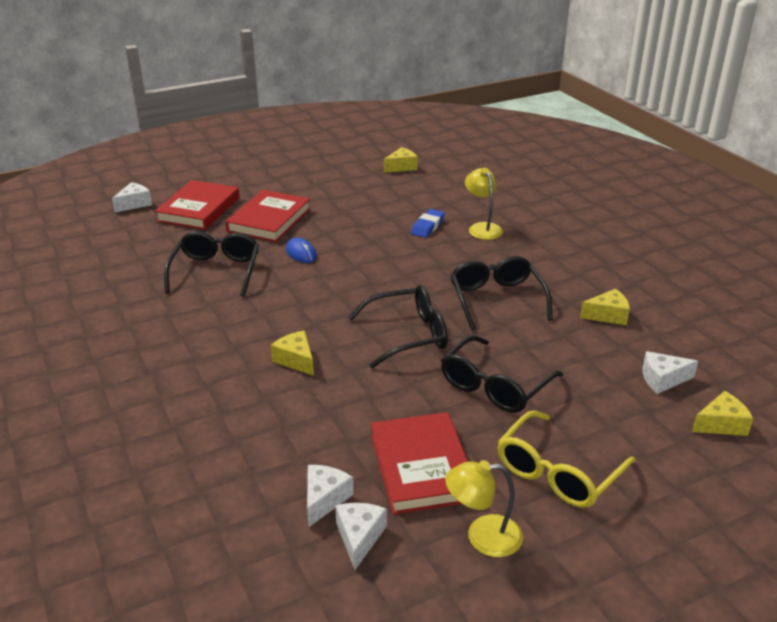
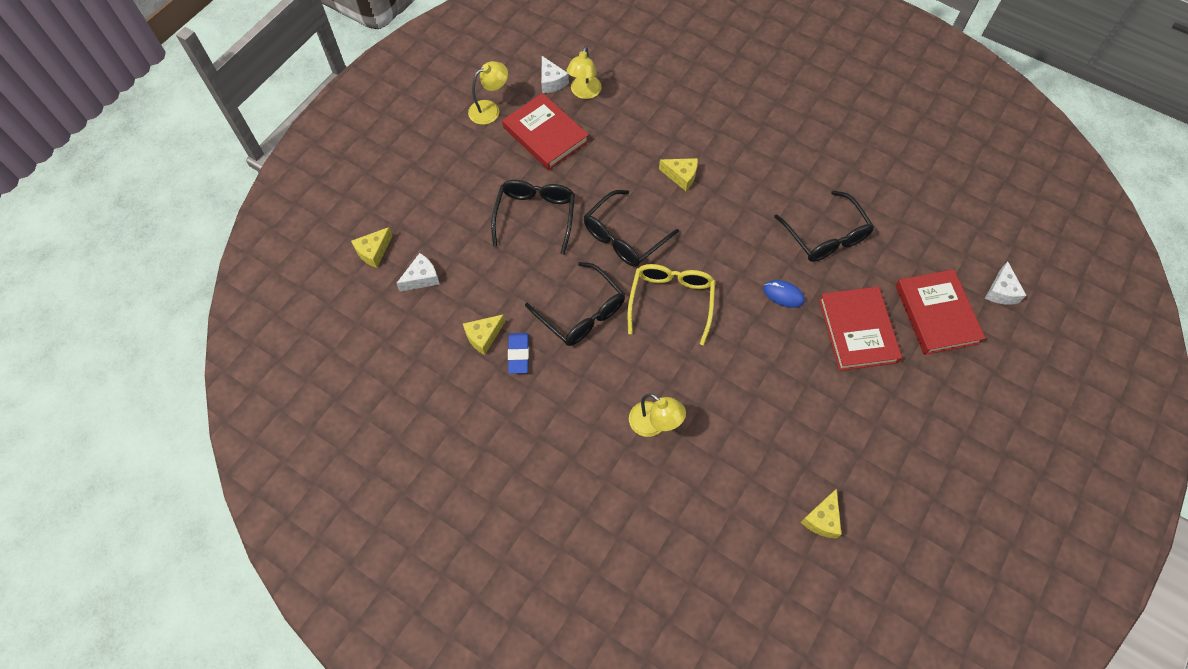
camera: 150 degrees right, 30 degrees up
(324, 499) = (584, 92): white cheese -> yellow lamp
(427, 226) = (707, 398): blue eraser -> blue eraser (518, 354)
(557, 472) = (466, 166): yellow glasses -> yellow glasses (671, 301)

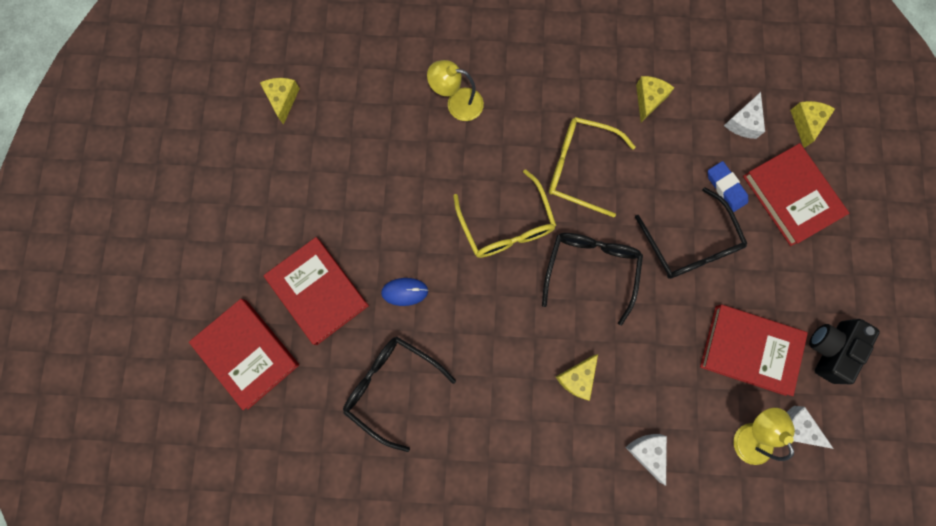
camera: 150 degrees right, 15 degrees up
(432, 209) = (791, 196): none -> red book
(490, 109) = (830, 349): yellow lamp -> black camera
(518, 354) = (608, 100): blue eraser -> blue eraser (725, 188)
(582, 313) = (579, 168): black glasses -> yellow glasses
(681, 176) = (577, 378): yellow cheese -> yellow cheese turned 45 degrees counterclockwise
(1001, 291) = (189, 419): white cheese -> white cheese (647, 452)

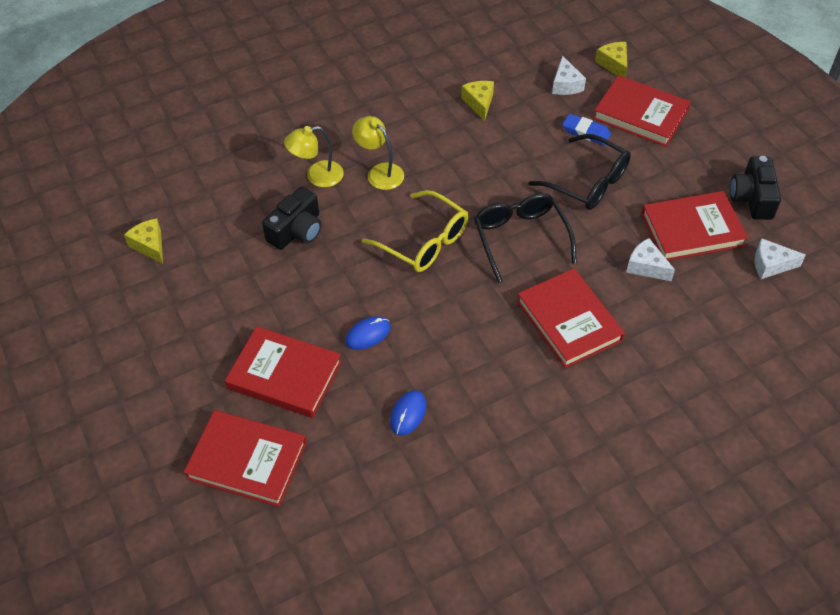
camera: 30 degrees left, 25 degrees down
(391, 386) = (408, 414): black glasses -> blue mouse
(407, 152) = (296, 230): none -> black camera
(577, 378) = (569, 321): yellow cheese -> red book
(579, 168) = (457, 173): yellow glasses -> none
(647, 452) = (669, 344): white cheese -> white cheese (646, 267)
(749, 434) = (739, 287): yellow lamp -> yellow lamp (380, 172)

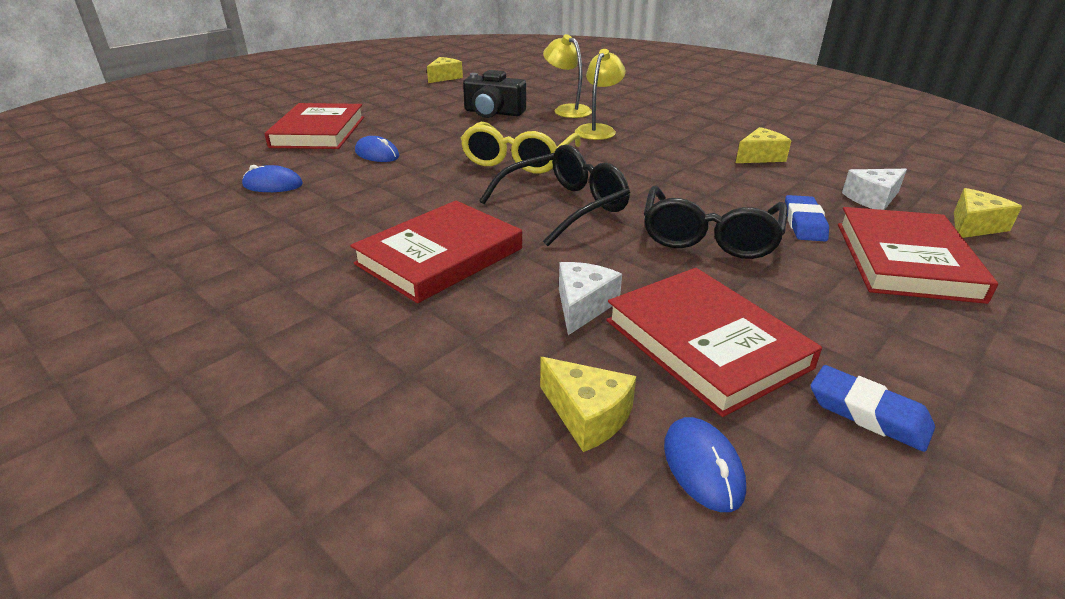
camera: 70 degrees right, 20 degrees down
(247, 460) = (220, 133): red book -> none
(733, 292) = (587, 415): none -> yellow cheese
(752, 198) = (868, 413): black camera -> blue eraser
(771, 265) = (702, 466): white cheese -> blue mouse

